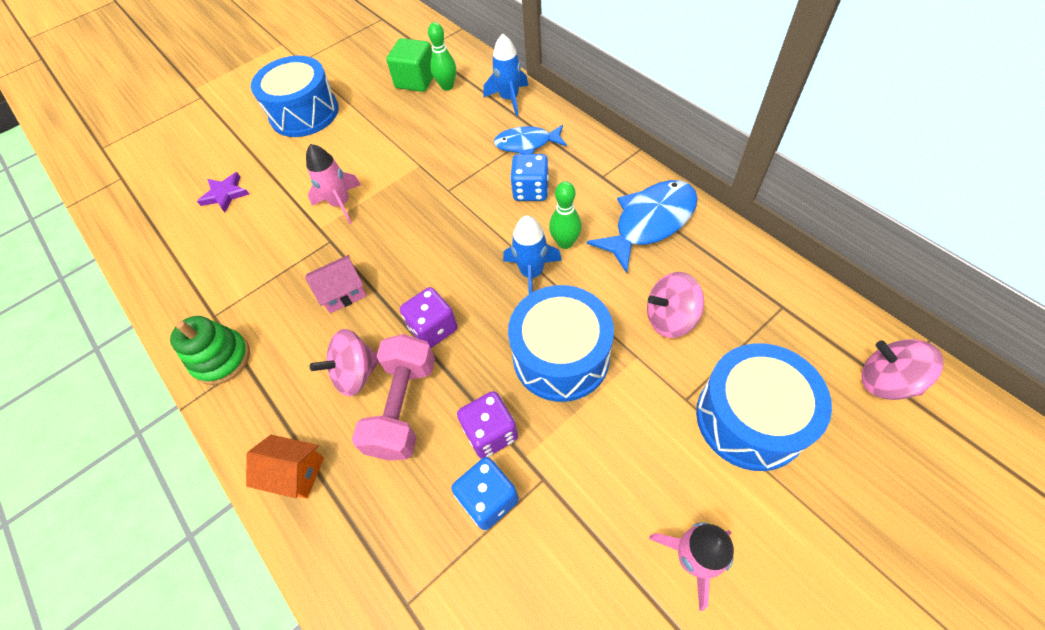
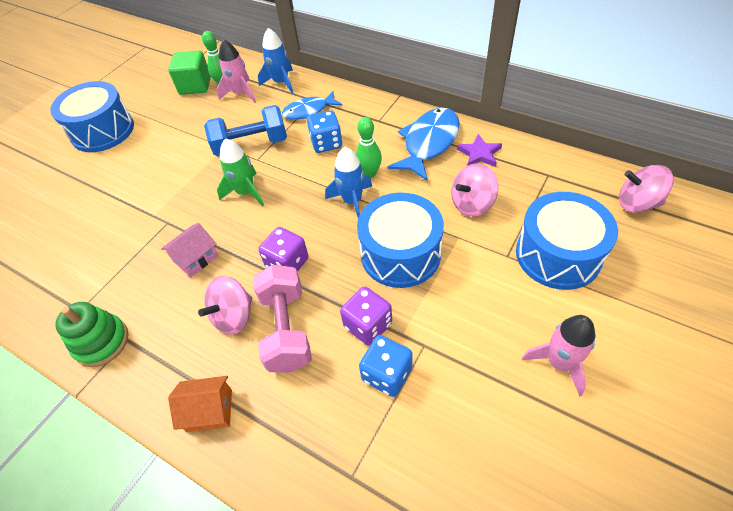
camera: 20 degrees left, 5 degrees down
(225, 194) = (51, 211): purple star -> purple star (479, 154)
(341, 204) = (166, 192): pink rocket -> pink rocket (241, 94)
(421, 228) = (246, 192): none -> green rocket
(448, 170) = (251, 144): none -> blue dumbbell

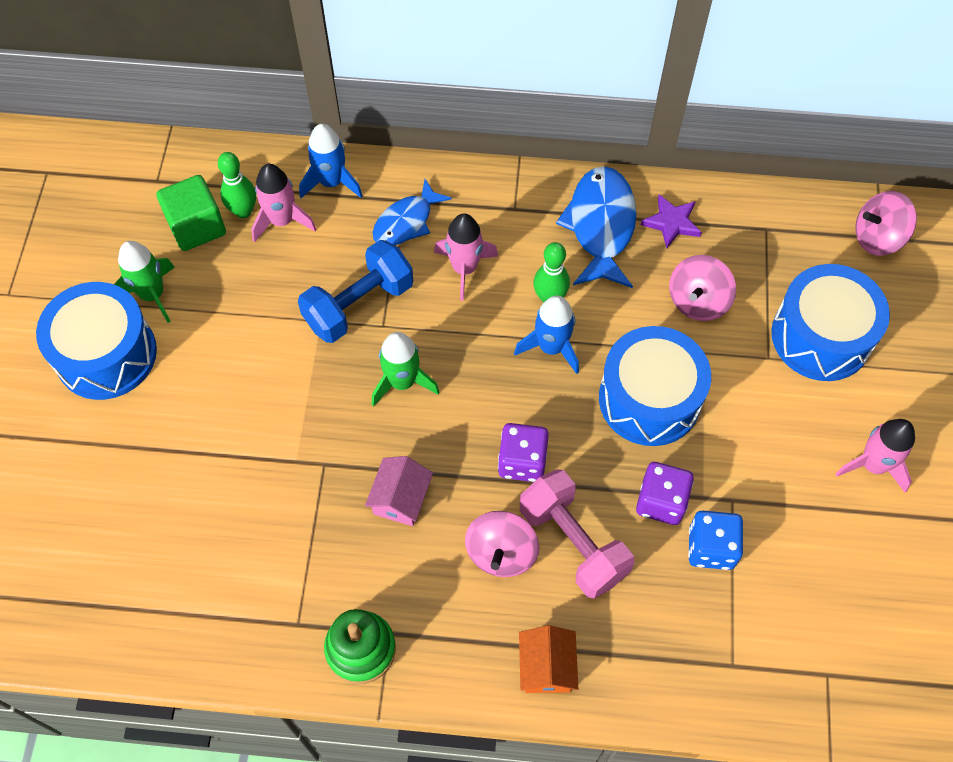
camera: 30 degrees left, 10 degrees up
(148, 110) = (152, 295): none -> green rocket
(209, 410) = (546, 667): orange house -> orange house turned 60 degrees counterclockwise
(326, 143) = (464, 269): blue dice -> pink rocket

